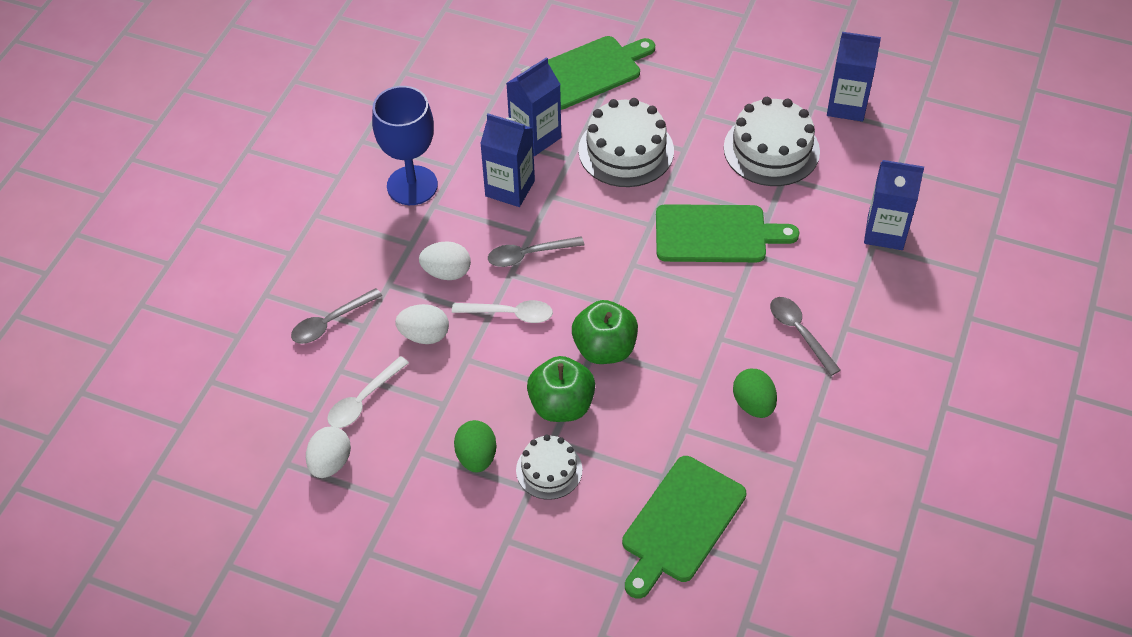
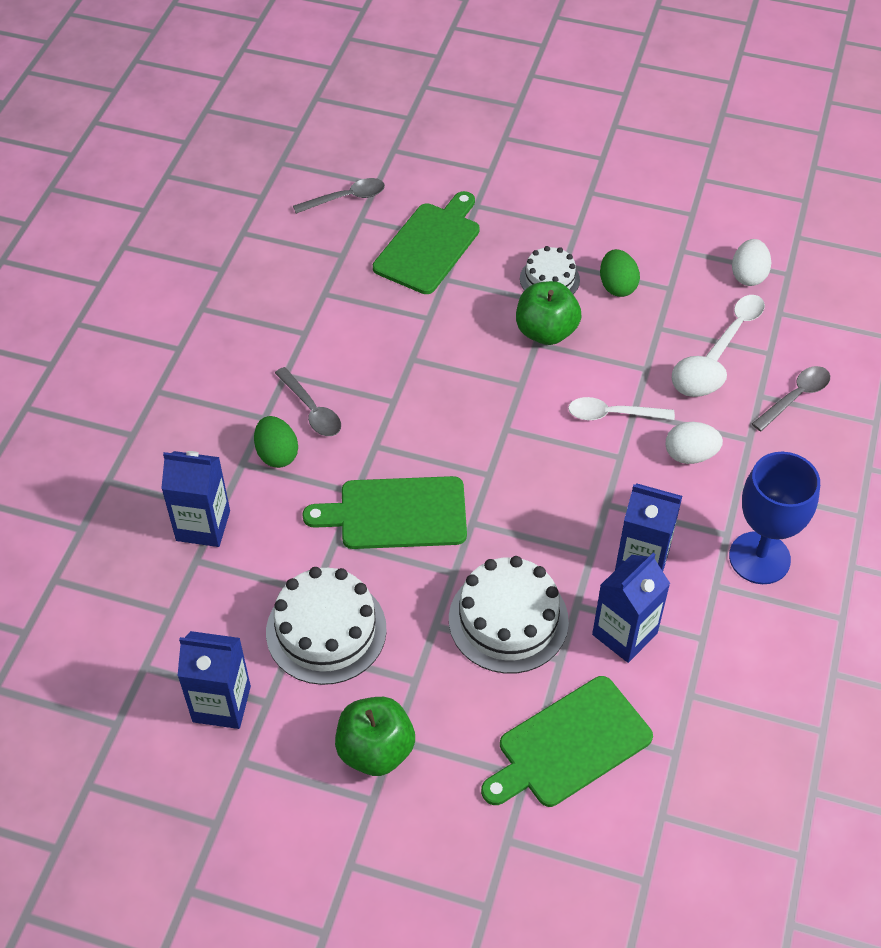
camera: 175 degrees right, 0 degrees up
(528, 255) = (605, 479): grey spoon -> grey spoon (346, 198)
(604, 349) = (510, 385): green apple -> green apple (375, 750)
(753, 404) = (362, 341): green egg -> green egg (277, 454)

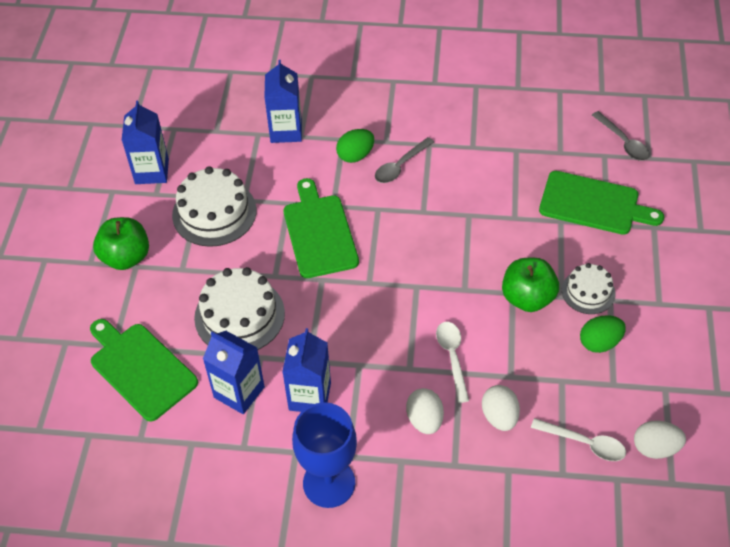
camera: 80 degrees right, 0 degrees up
(795, 397) = (515, 500): grey spoon -> none

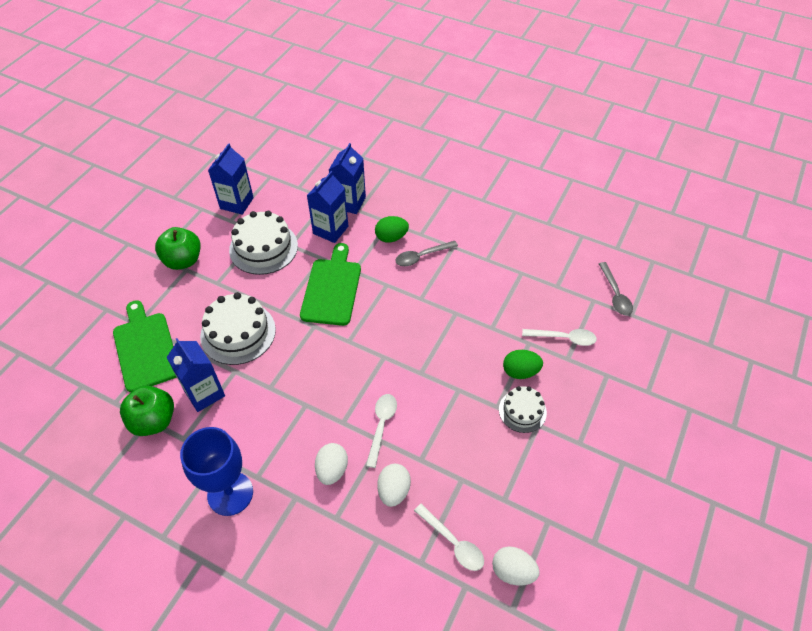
camera: 20 degrees right, 0 degrees up
(310, 396) = (254, 416): blue carton -> blue carton (330, 230)
(527, 298) = (468, 398): green apple -> green apple (154, 421)
(593, 204) = (564, 338): green cutting board -> white spoon
(599, 342) = (510, 458): green egg -> green egg (520, 371)

